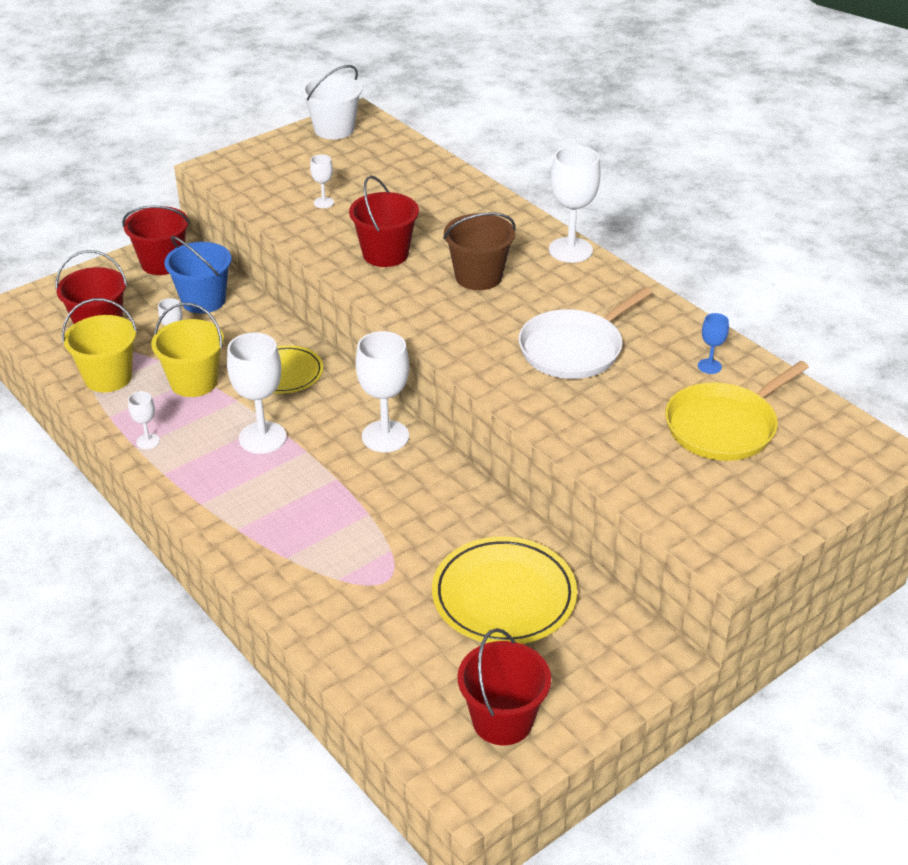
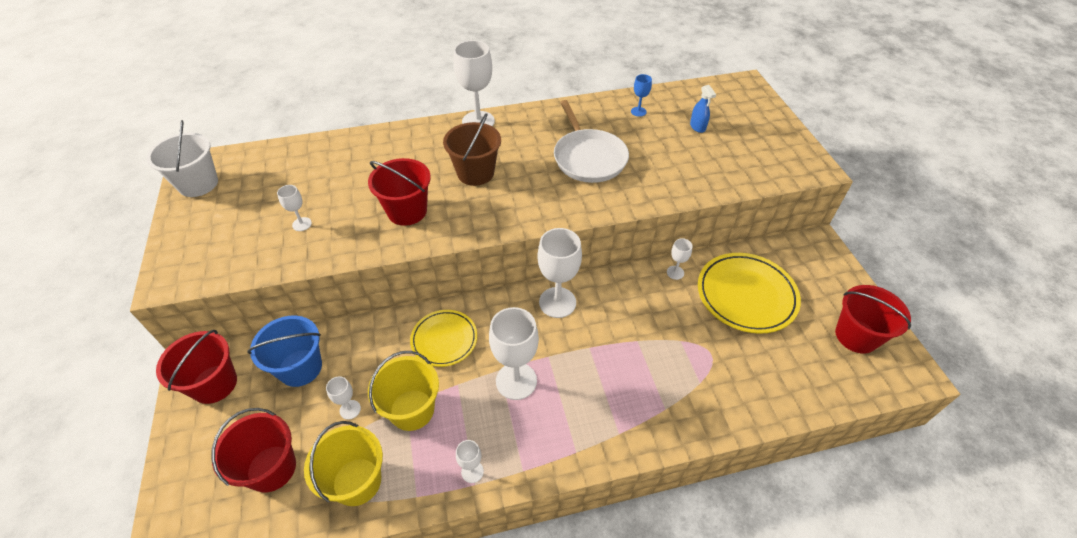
camera: 65 degrees left, 10 degrees up
(499, 522) = (675, 272): none -> white goblet
(724, 426) = (697, 127): yellow pan -> blue spray bottle

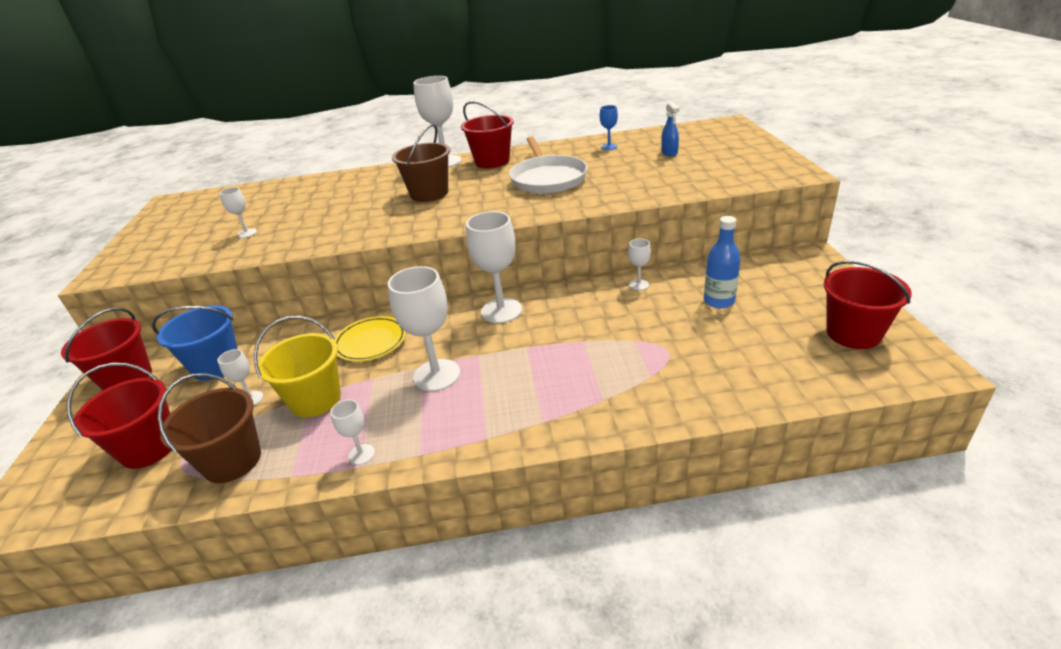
camera: 10 degrees right, 15 degrees down
(198, 184) = (168, 212): white bucket -> none
(357, 481) = (232, 461): yellow bucket -> brown bucket
(407, 211) = (351, 221): red bucket -> red bucket (492, 161)
(746, 295) = (719, 301): yellow plate -> blue bottle

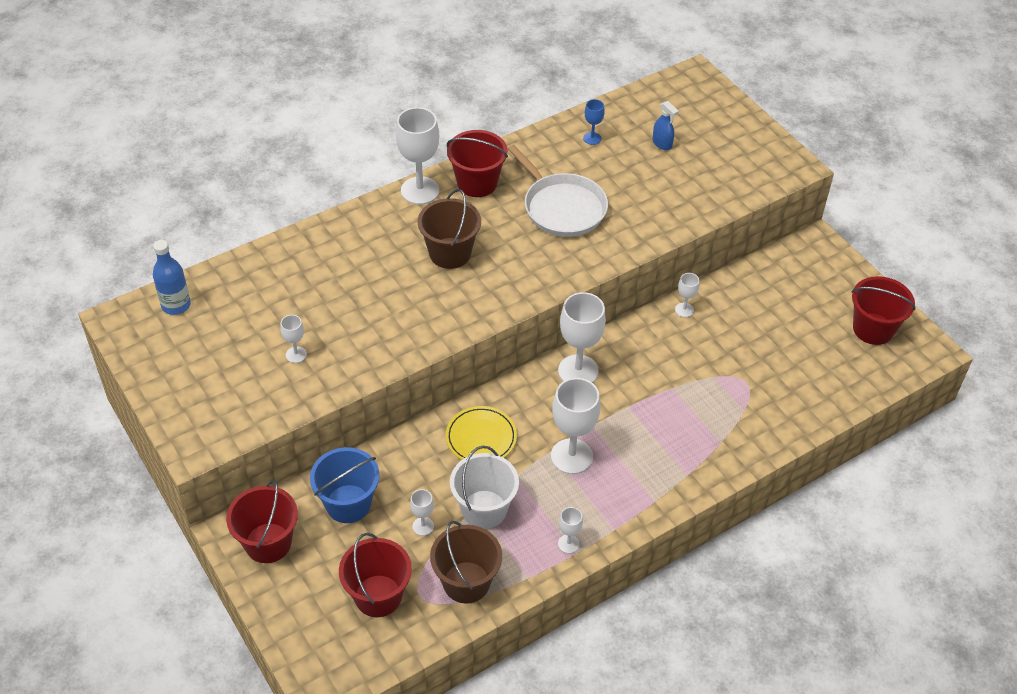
camera: 30 degrees left, 15 degrees up
(315, 399) = (484, 509): yellow bucket -> white bucket
(719, 301) = (761, 316): blue bottle -> blue bottle (176, 305)

